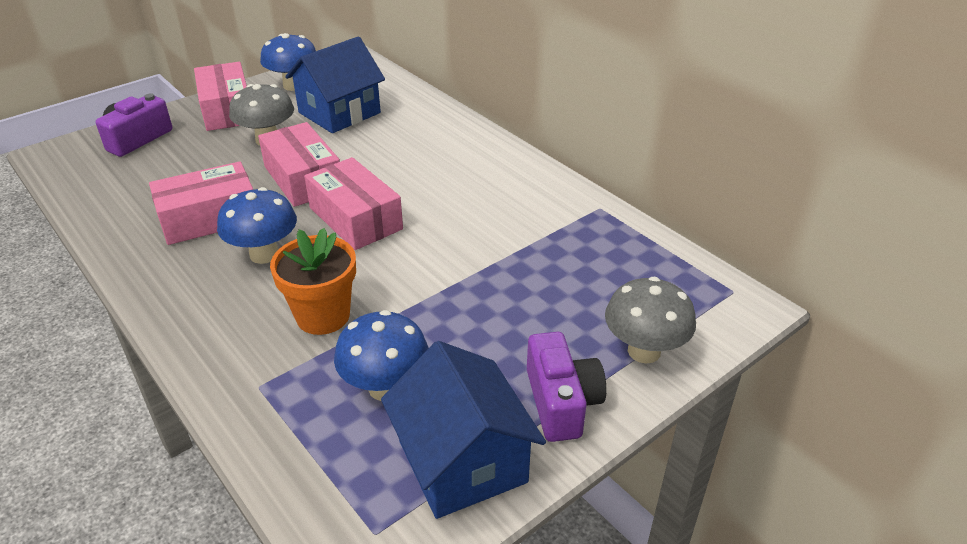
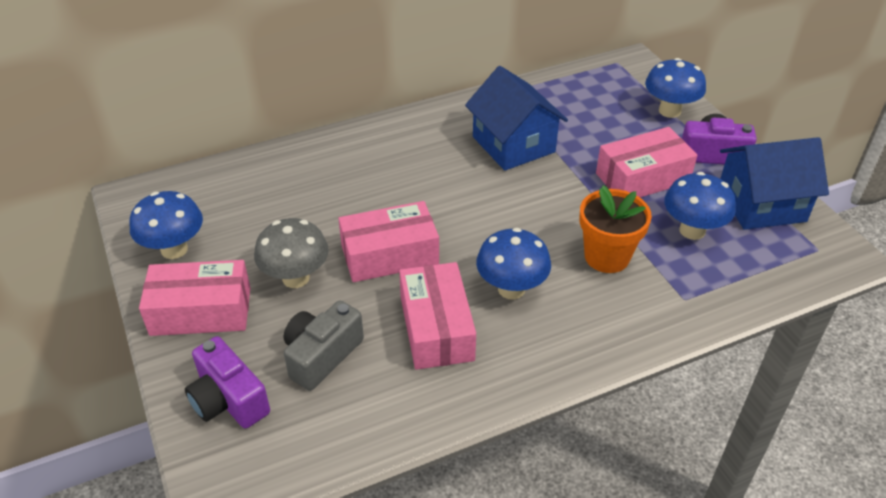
camera: 75 degrees left, 5 degrees up
(178, 168) = (321, 355): none -> grey camera
(339, 113) = (265, 218): blue house -> blue house (513, 144)
(355, 218) = (473, 225): pink box -> pink box (642, 178)
(644, 351) = (669, 111): grey mushroom -> blue mushroom

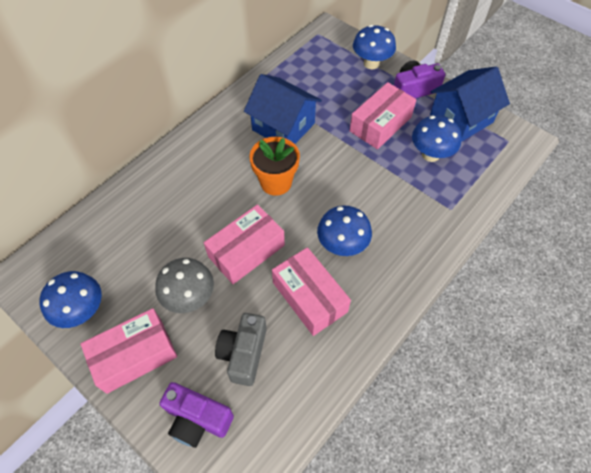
camera: 25 degrees left, 15 degrees up
(607, 256) = (389, 195): orange flower pot -> orange flower pot (276, 182)

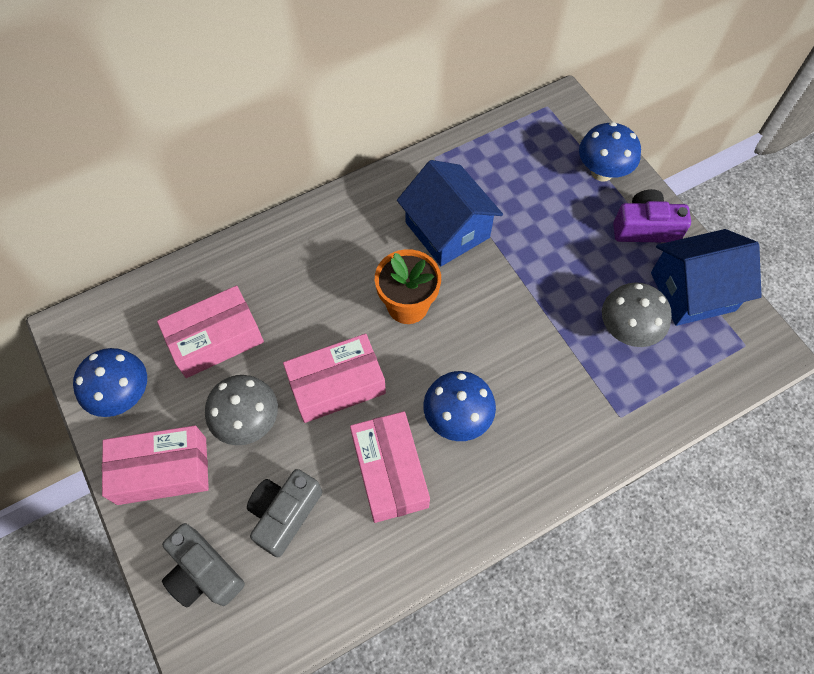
camera: 20 degrees right, 5 degrees up
(197, 419) = (204, 573): purple camera -> grey camera
(380, 124) = (577, 266): pink box -> pink box (216, 339)
(430, 154) = (626, 331): blue mushroom -> grey mushroom

